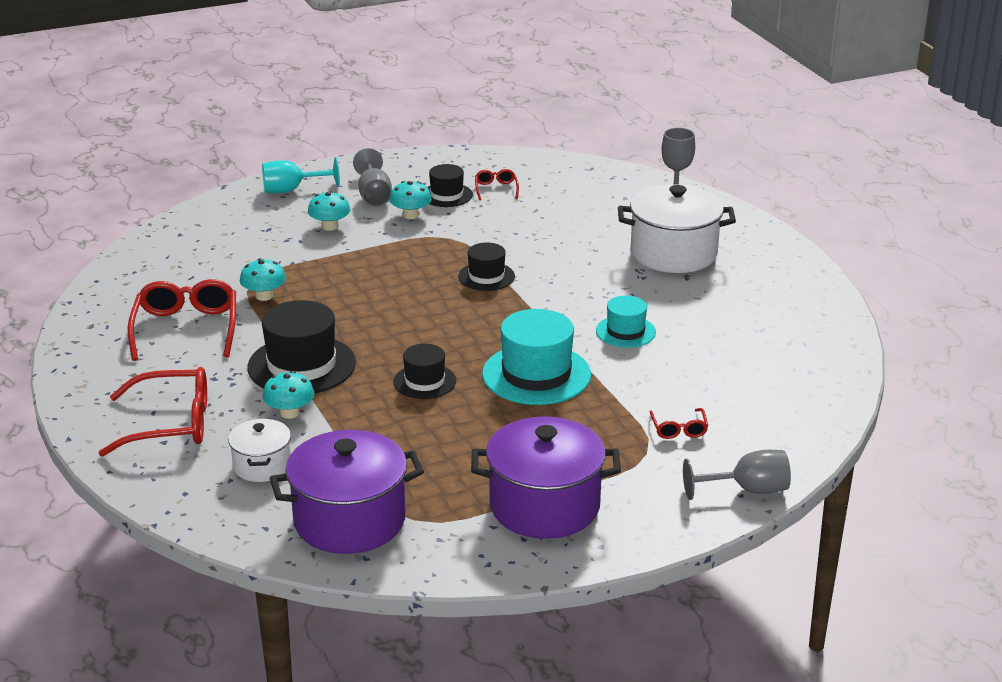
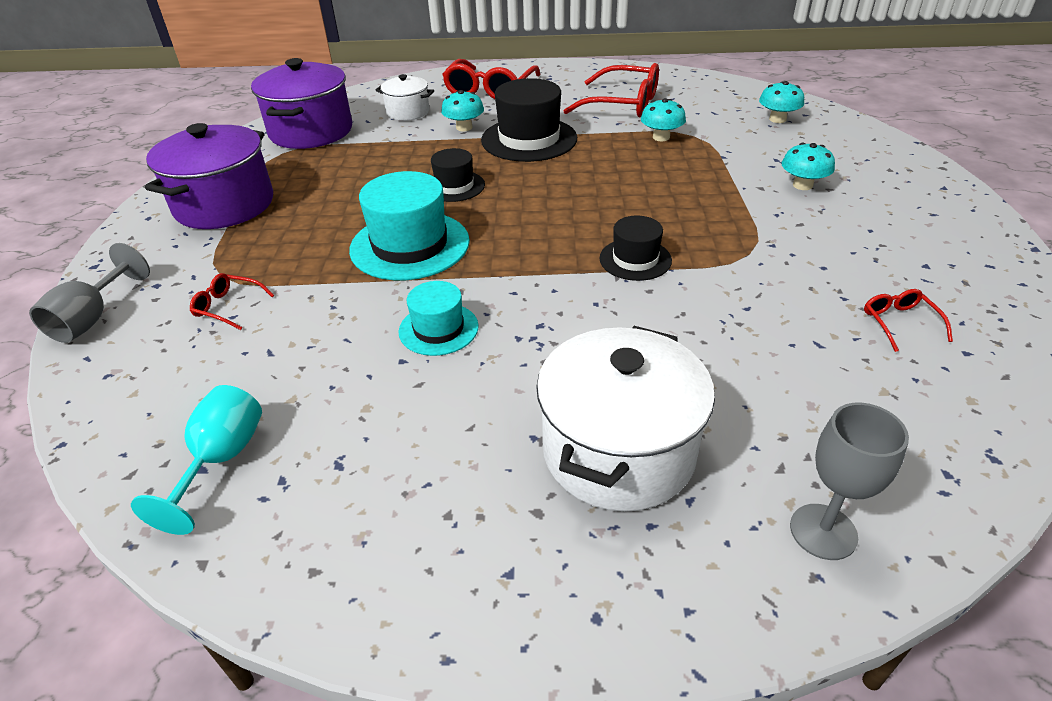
camera: 115 degrees right, 10 degrees up
(292, 190) = (907, 176): turquoise goblet -> turquoise goblet (221, 460)
(374, 195) = (886, 223): grey goblet -> none
(411, 215) = (822, 239): turquoise mushroom -> turquoise mushroom (777, 119)
(446, 195) = (882, 276): black hat -> none
(496, 189) = (900, 323): red glasses -> red glasses turned 120 degrees counterclockwise

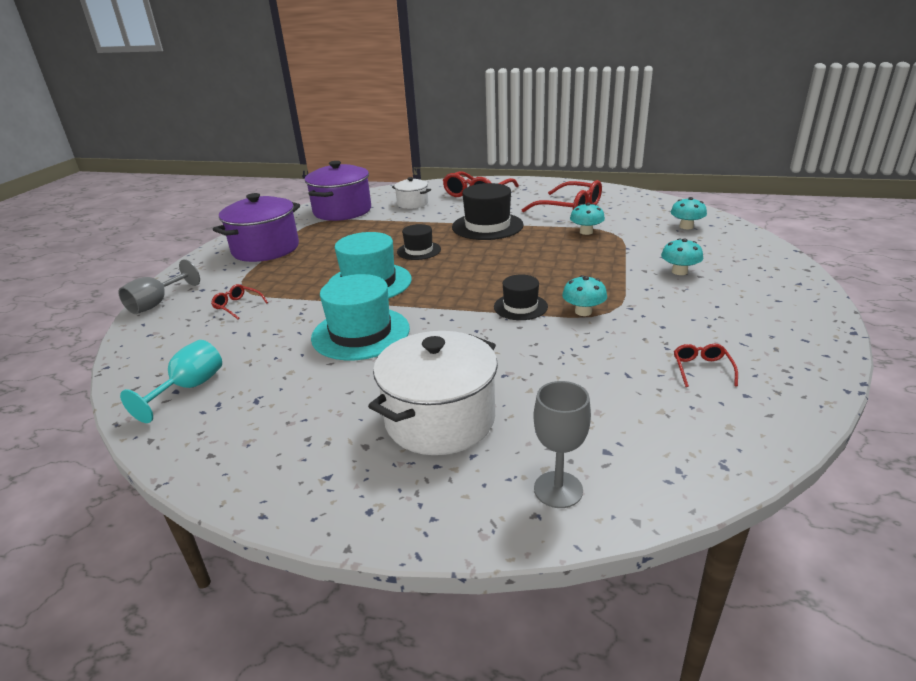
camera: 15 degrees right, 10 degrees down
(438, 329) = (360, 333): turquoise hat -> turquoise hat, size x1.74
(464, 127) = (446, 216): turquoise mushroom -> turquoise mushroom (583, 312)

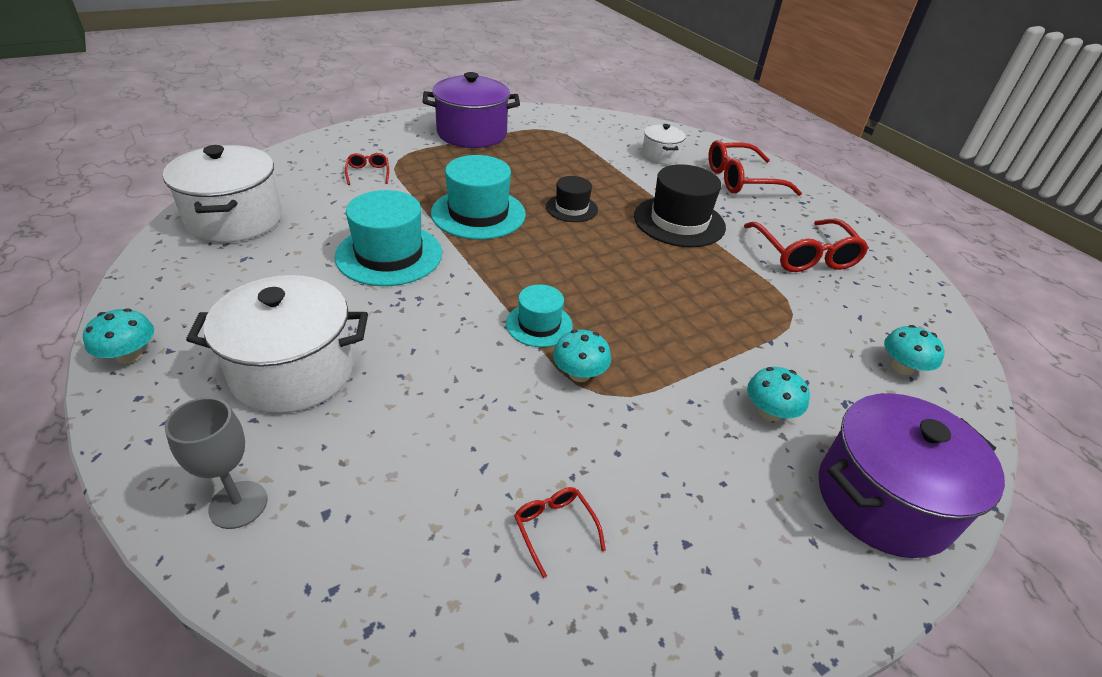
camera: 40 degrees right, 10 degrees up
(157, 303) = (334, 138): grey goblet -> none
(189, 388) = (235, 219): turquoise goblet -> white pot
(342, 211) = (589, 130): purple pot -> purple pot (883, 500)
(520, 307) = (539, 324): black hat -> turquoise hat
(586, 232) = (765, 293): turquoise mushroom -> turquoise mushroom (129, 355)
(702, 369) = (555, 529): red glasses -> red glasses turned 75 degrees counterclockwise

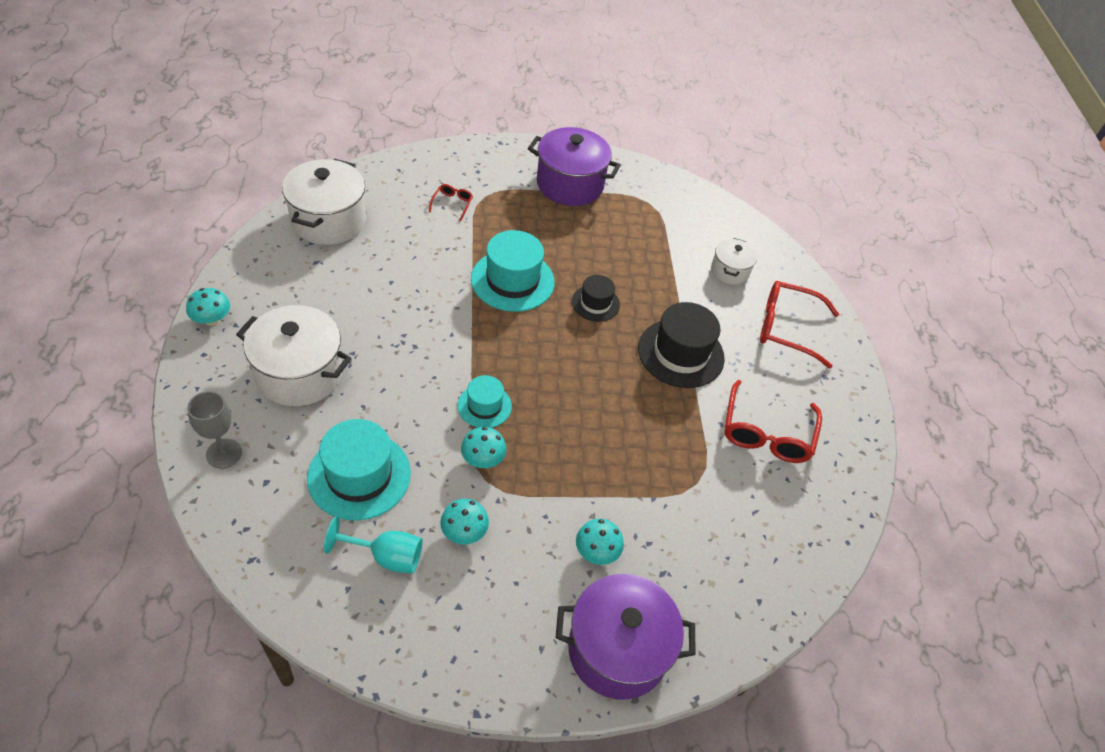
camera: 25 degrees right, 10 degrees up
(389, 255) = (418, 297): turquoise hat -> turquoise hat (359, 475)
(555, 529) = (386, 557): red glasses -> turquoise goblet
(902, 367) = (743, 569): turquoise mushroom -> turquoise mushroom (464, 532)

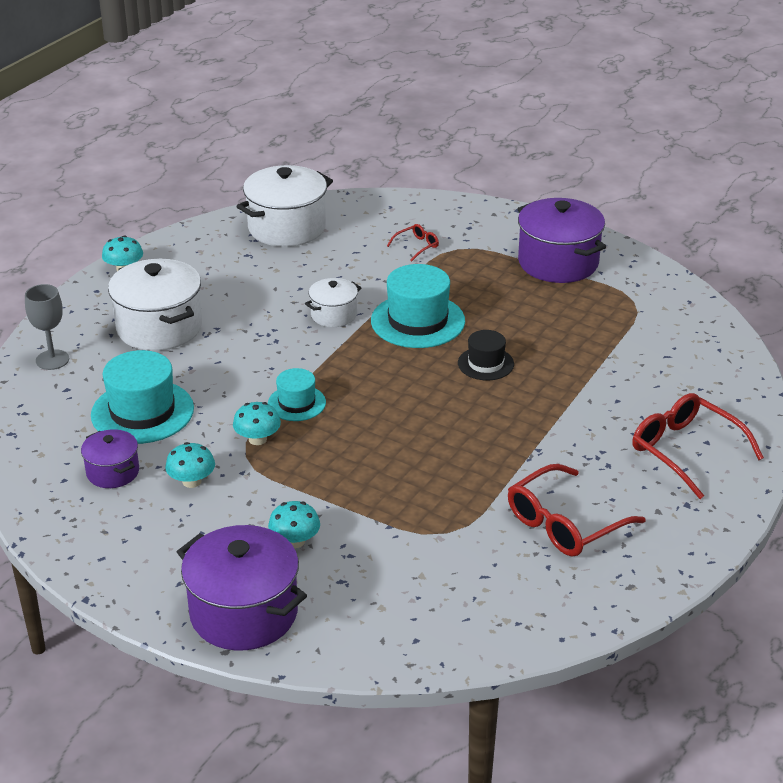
camera: 40 degrees right, 15 degrees down
(386, 557) = (113, 472): turquoise goblet -> purple pot
(680, 353) = (537, 430): black hat -> none
(730, 271) = (668, 383): white pot -> white pot (333, 315)

